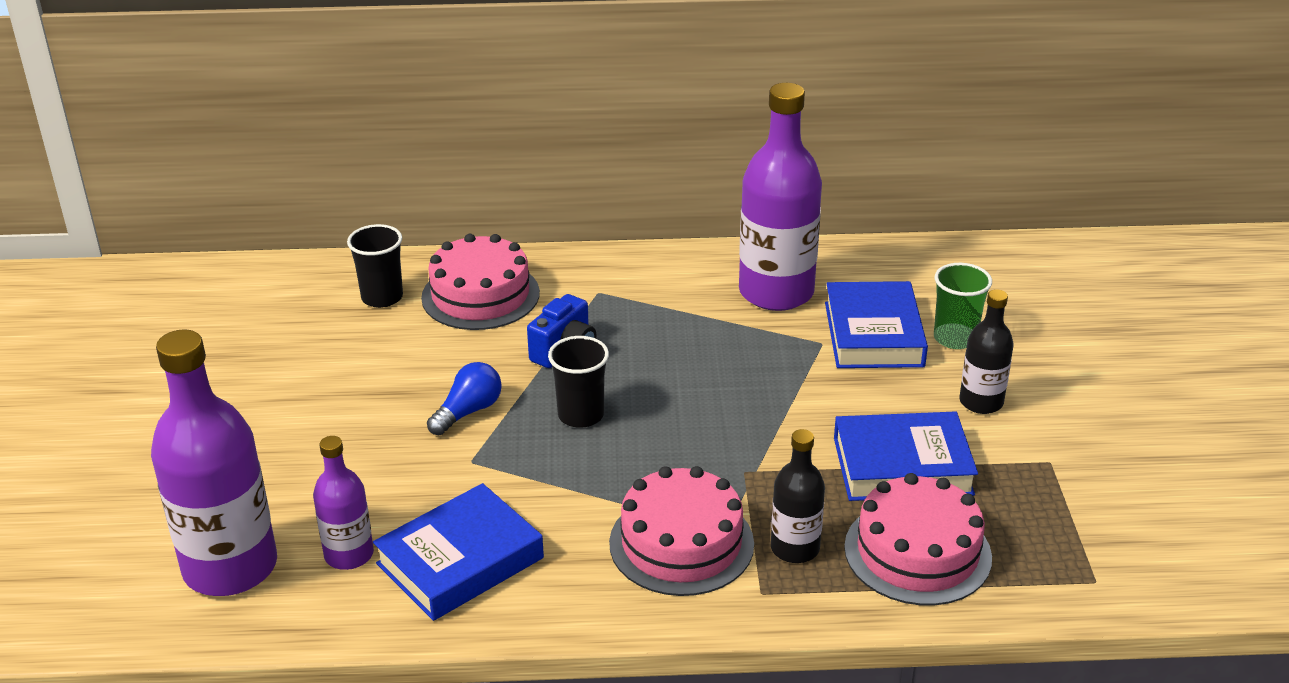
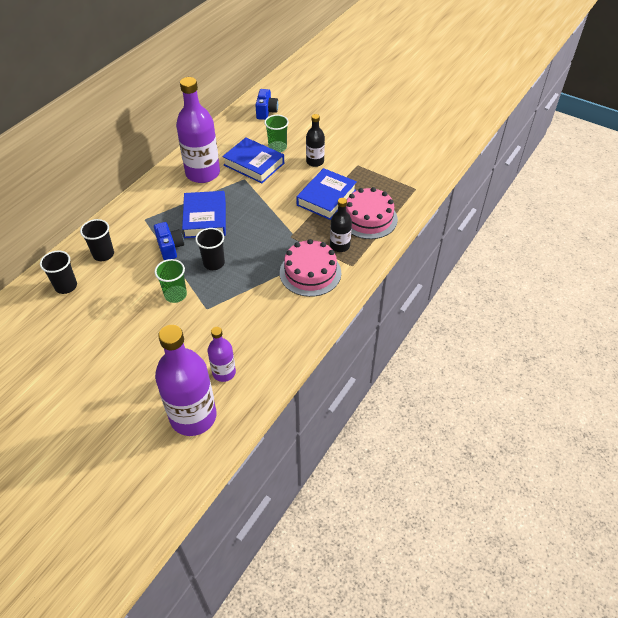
camera: 55 degrees left, 15 degrees up
(460, 561) = (260, 339): blue book -> blue book (205, 218)
(468, 412) = (175, 295): blue light bulb -> green cup
(480, 295) = (103, 254): pink cake -> black cup
(1030, 277) = (266, 112): none -> blue camera

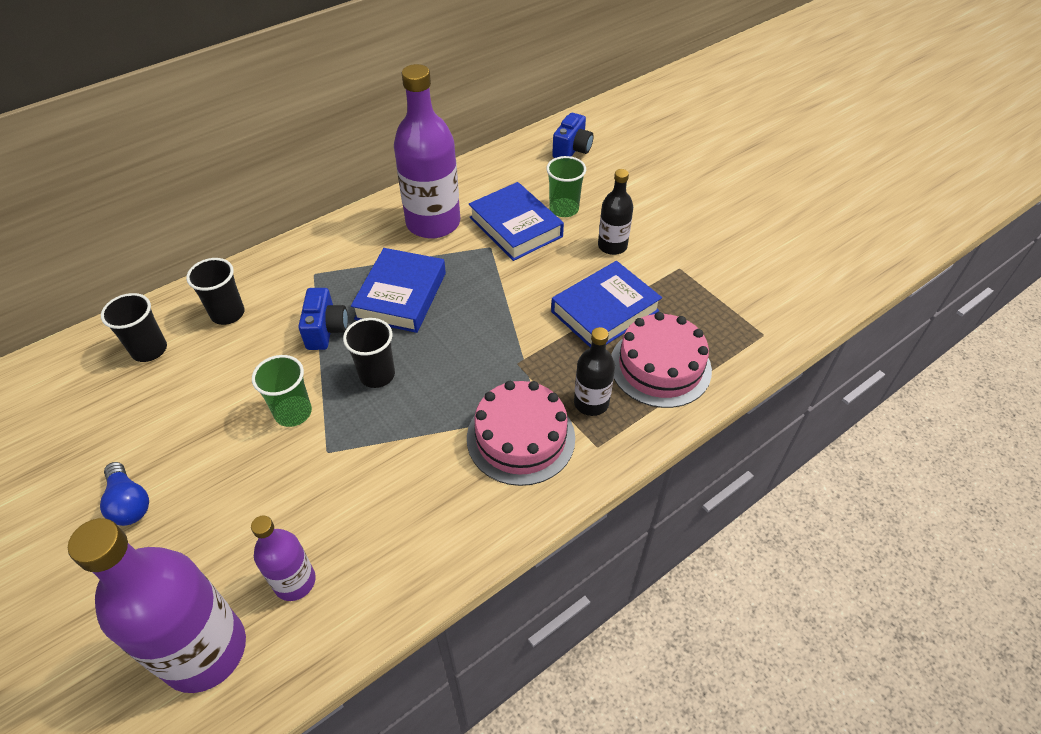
camera: 20 degrees right, 0 degrees up
(106, 365) = (129, 503): none -> blue light bulb

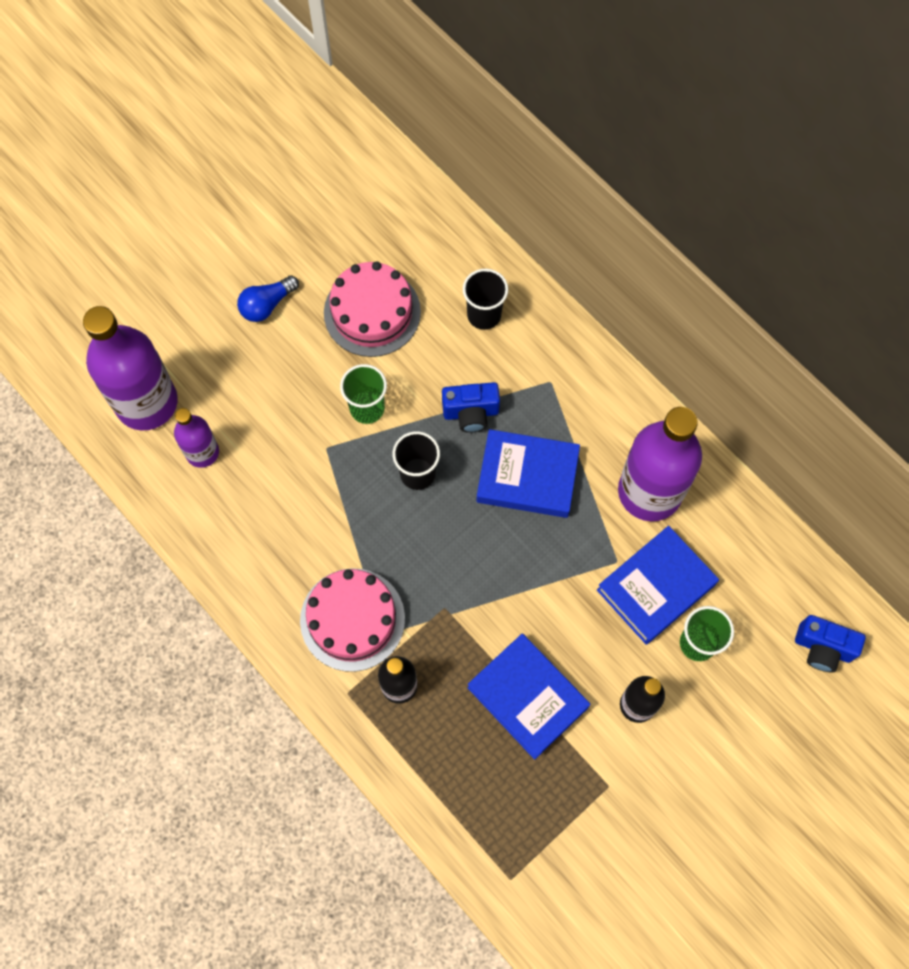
camera: 85 degrees right, 20 degrees up
(149, 350) = (431, 261): black cup -> none
(660, 366) = (453, 758): pink cake -> pink cake (372, 312)

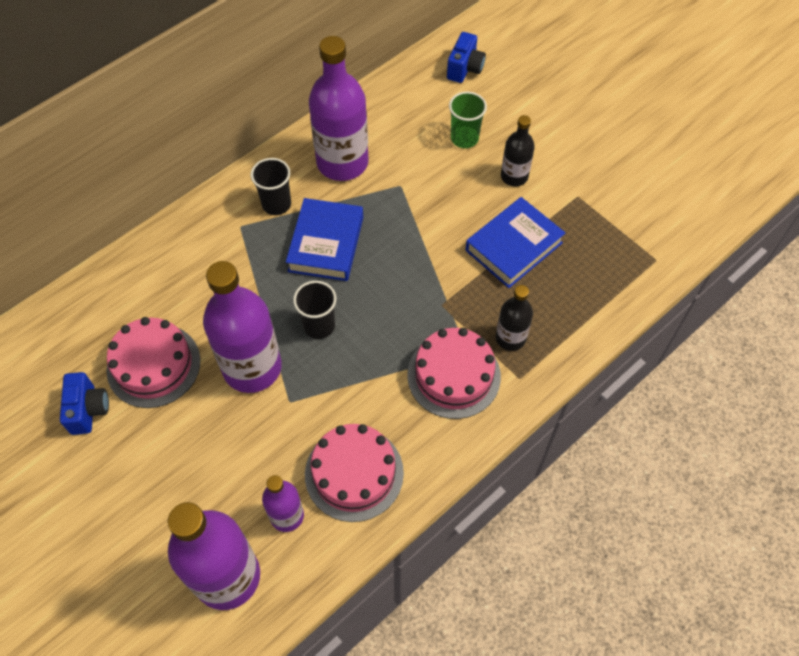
camera: 90 degrees left, 10 degrees down
(243, 515) = (354, 473): none -> pink cake
(267, 305) = (131, 461): blue light bulb -> none
(367, 408) = (252, 367): green cup -> purple bottle
(471, 413) = (264, 285): blue camera -> blue camera (88, 410)
(484, 315) = (170, 274): black cup -> black cup (276, 204)
(655, 587) = (421, 162): blue book -> none

